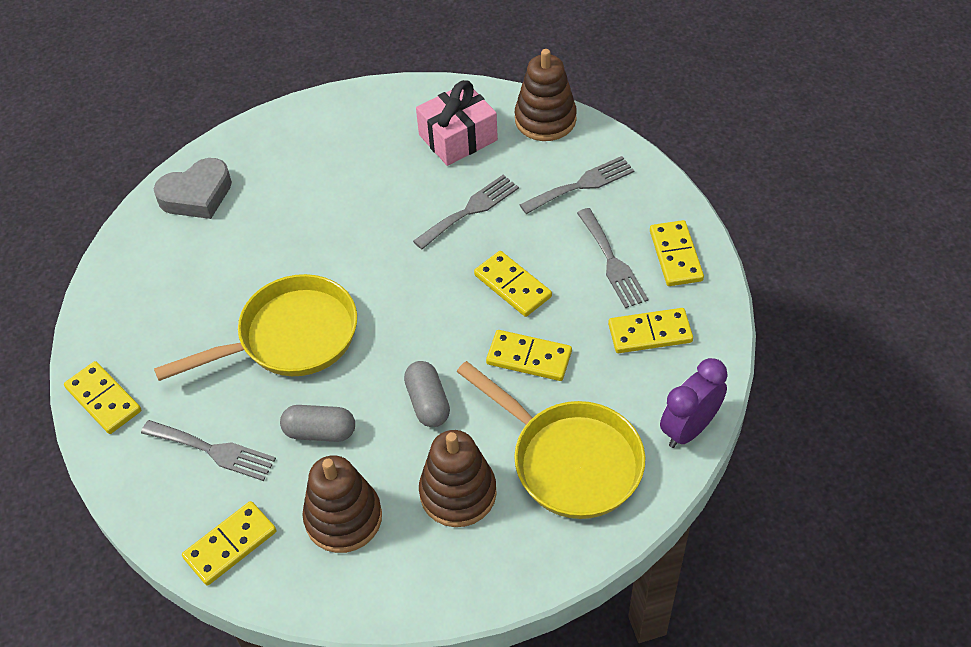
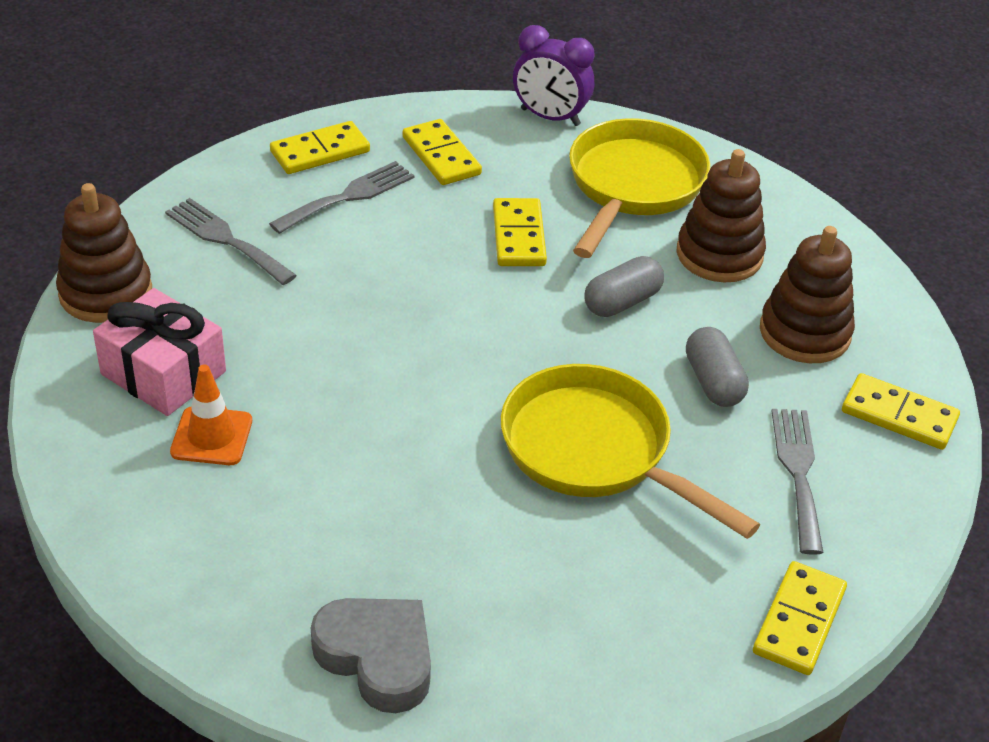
camera: 115 degrees left, 10 degrees down
(393, 152) = (211, 436): none -> orange traffic cone
(470, 210) = (304, 330): grey fork -> none
(513, 286) = (419, 268): yellow domino -> none

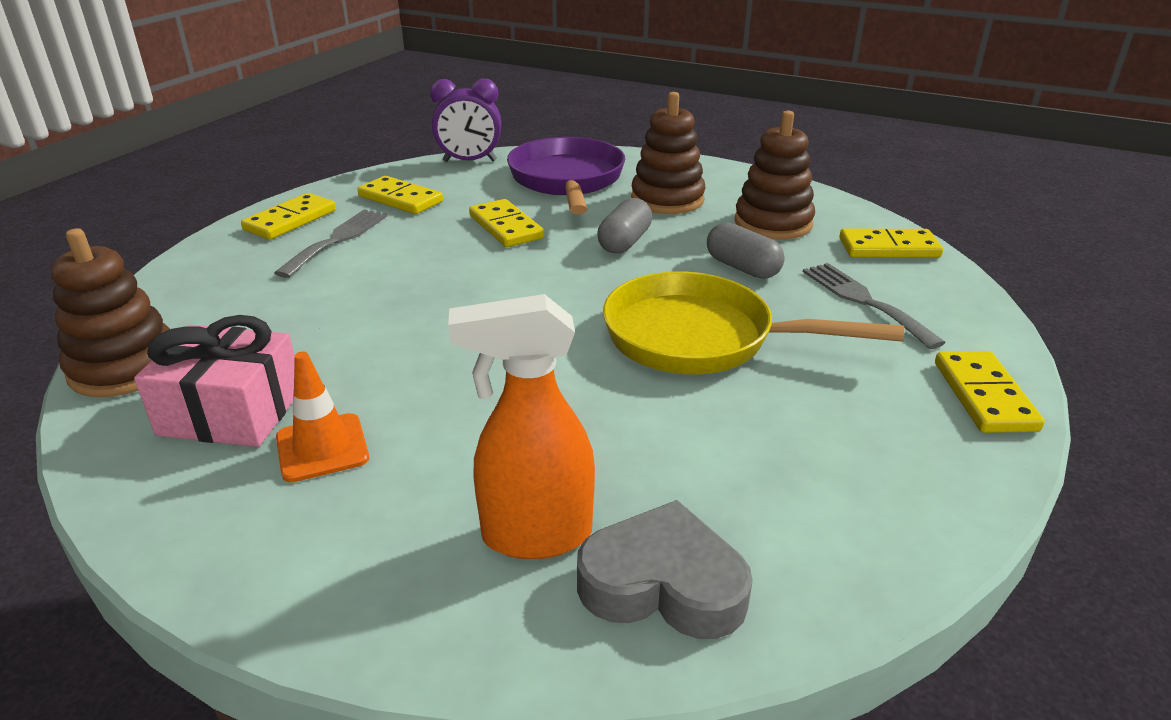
camera: 25 degrees left, 10 degrees down
(226, 239) = (237, 295): grey fork -> none
(316, 580) = (535, 536): none -> orange spray bottle
(632, 186) = (567, 181): yellow pan -> purple pan

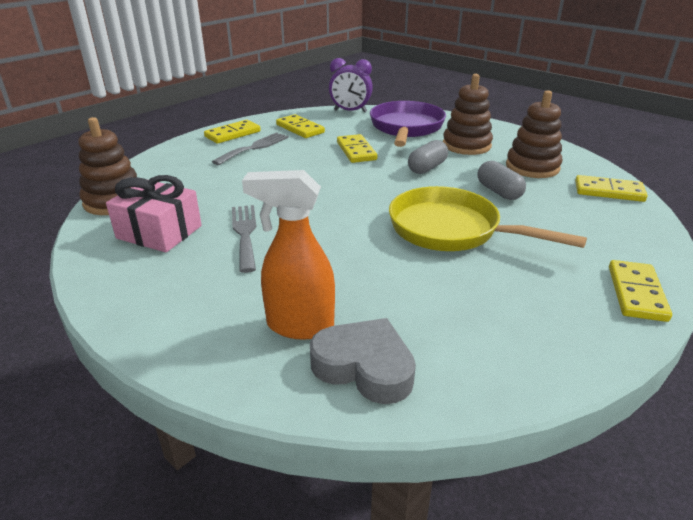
camera: 15 degrees right, 0 degrees up
(322, 448) = (199, 258): orange traffic cone -> none
(864, 301) = (575, 222): grey fork -> grey fork (245, 233)

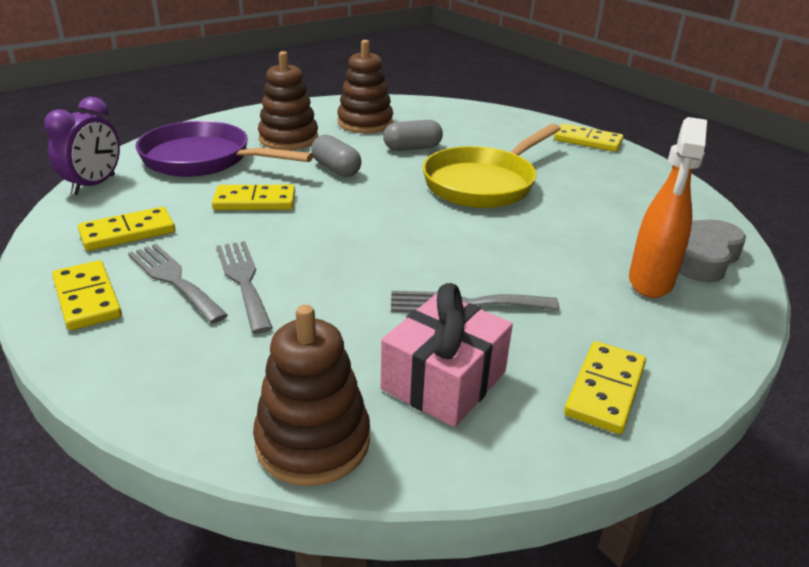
camera: 80 degrees left, 0 degrees up
(258, 163) = (243, 280): none -> grey fork
(609, 191) = (430, 109): yellow domino -> yellow domino (605, 390)

